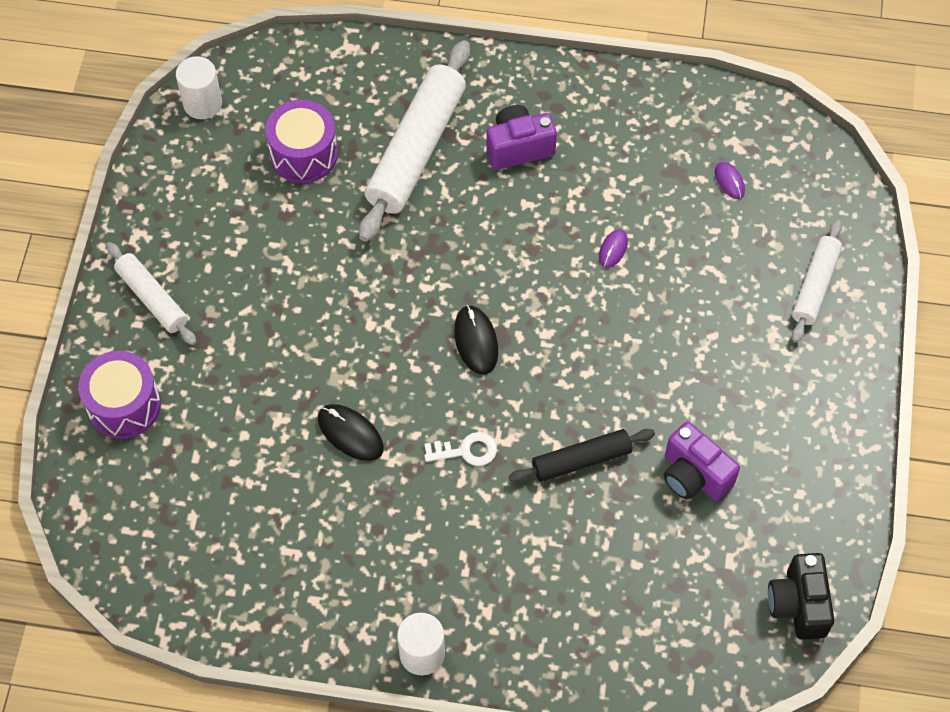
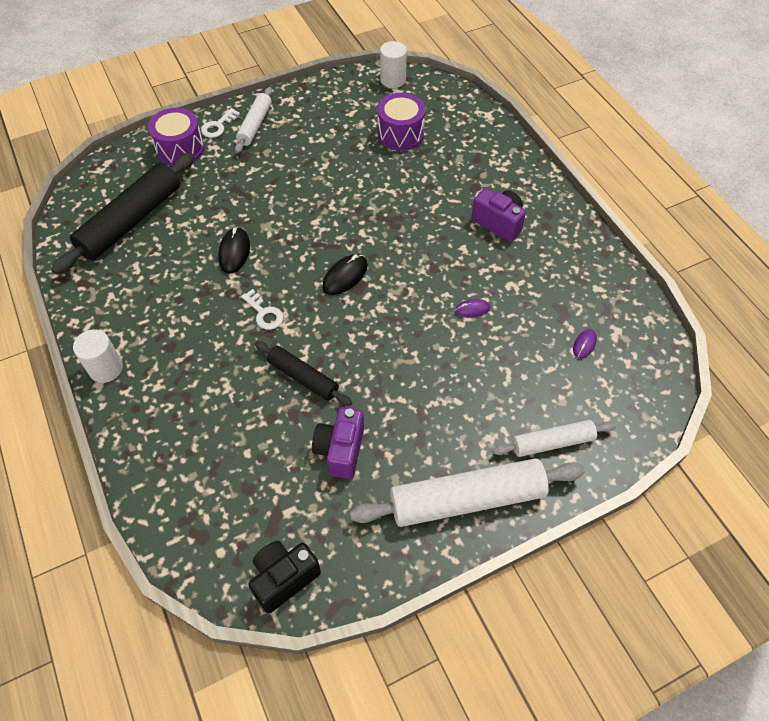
camera: 55 degrees right, 5 degrees down
(118, 340) = (218, 126): none -> white key
(207, 521) = (131, 221): none -> black rolling pin
(416, 149) = (451, 178): white rolling pin -> white rolling pin (467, 499)

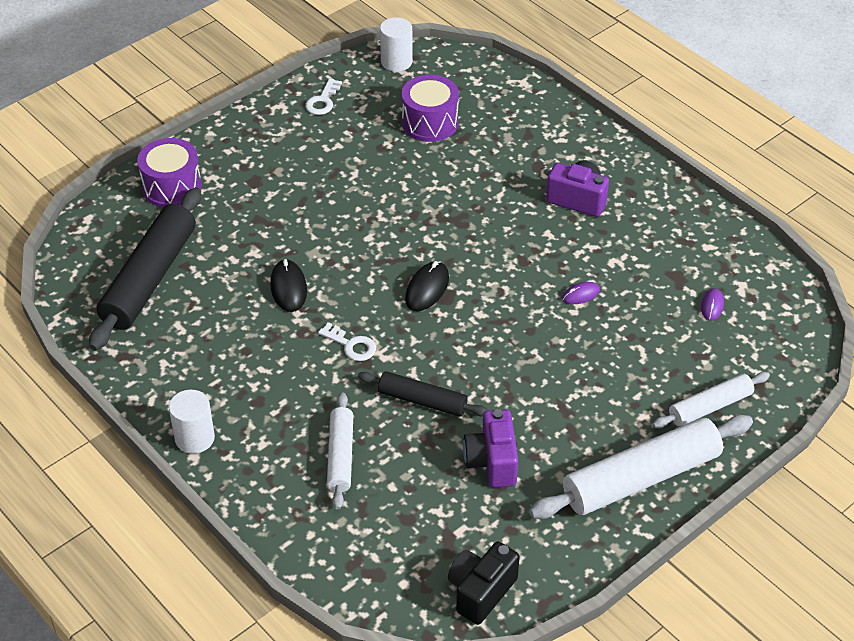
camera: 15 degrees left, 10 degrees down
(218, 126) = (206, 152): white key -> white key (323, 101)
(255, 125) = (251, 143): white rolling pin -> white rolling pin (340, 456)

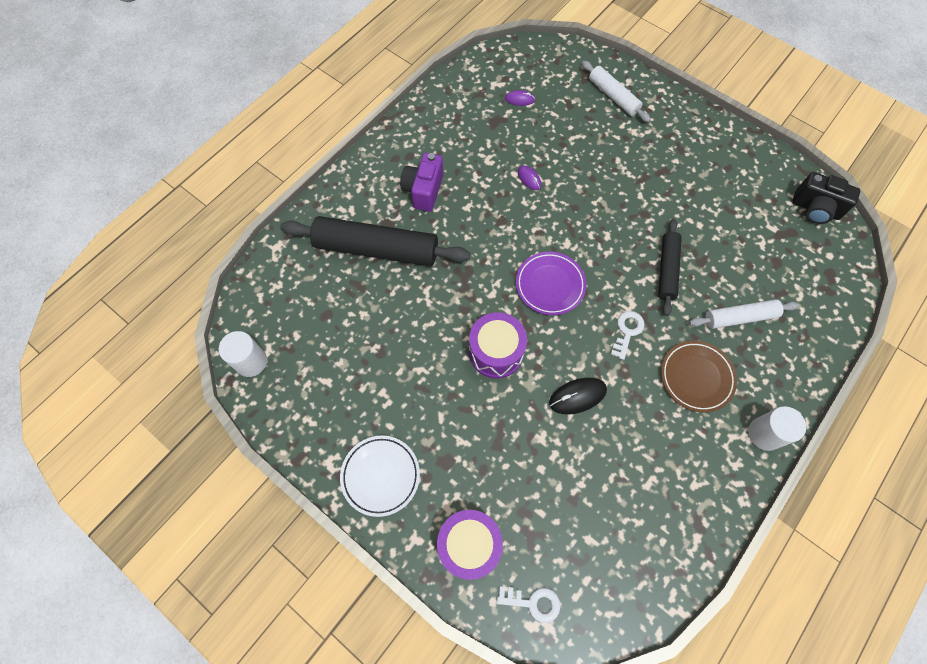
camera: 100 degrees left, 20 degrees up
(150, 278) = (598, 530): black rolling pin -> black rolling pin (376, 249)
(256, 137) = (380, 476): none -> white plate
(278, 394) = (696, 377): none -> brown plate
(323, 101) = (317, 421): white key -> white key (533, 602)
(427, 289) = (550, 285): black mouse -> purple plate
(430, 122) = (340, 316): purple drum -> purple drum (496, 352)
(492, 462) = (707, 216): purple camera -> none
(641, 478) = (687, 129): white rolling pin -> none

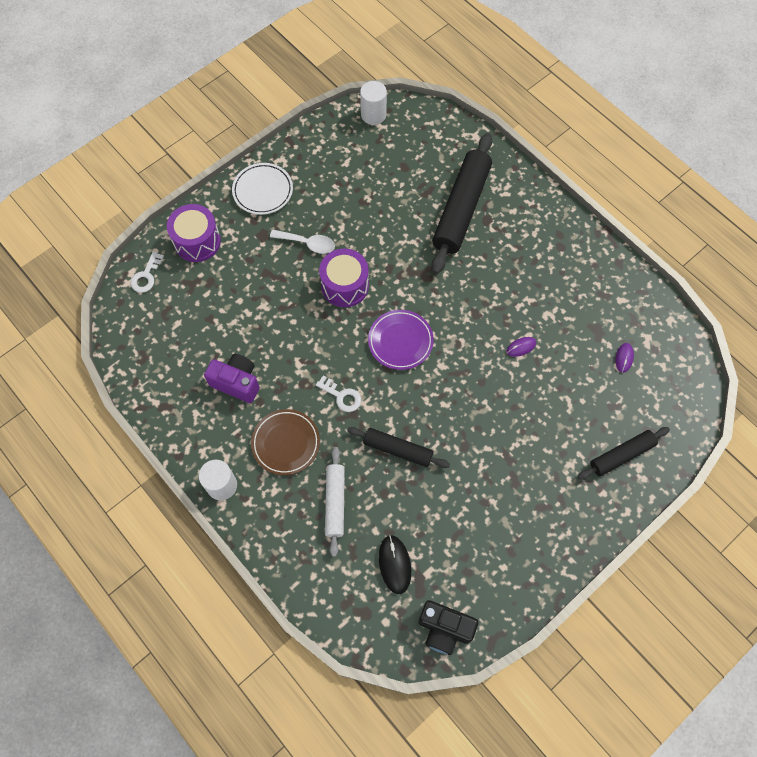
camera: 100 degrees right, 0 degrees up
(423, 190) = (519, 253): purple camera -> purple camera (237, 382)
(448, 404) = (308, 243): none -> white spoon
(577, 396) = (291, 340): black mouse -> black mouse (395, 564)
(613, 96) = (621, 455): white rolling pin -> black rolling pin
(815, 209) = (444, 629): black camera -> black camera turned 105 degrees counterclockwise

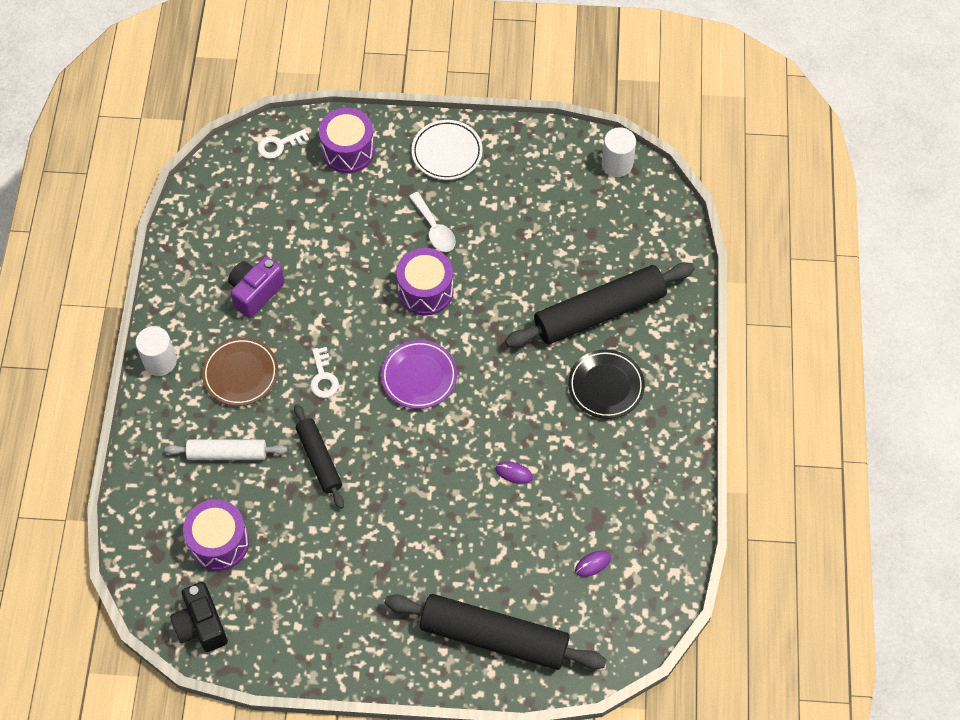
camera: 45 degrees right, 5 degrees down
(237, 382) = (255, 292): purple camera -> purple camera turned 120 degrees counterclockwise
(335, 502) = (227, 453): white rolling pin -> white rolling pin turned 45 degrees clockwise
(395, 564) = (219, 542): black mouse -> purple drum
(513, 248) = (606, 386): none -> black plate
(621, 455) = (494, 637): black rolling pin -> black rolling pin, size x1.78

